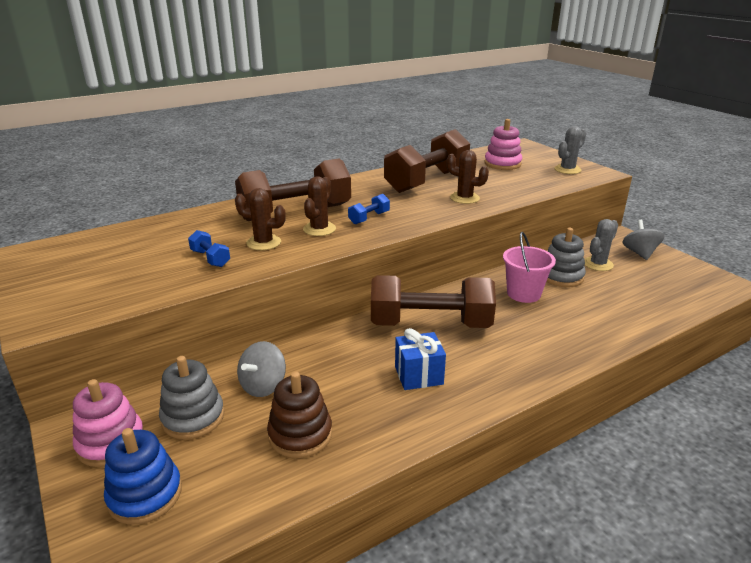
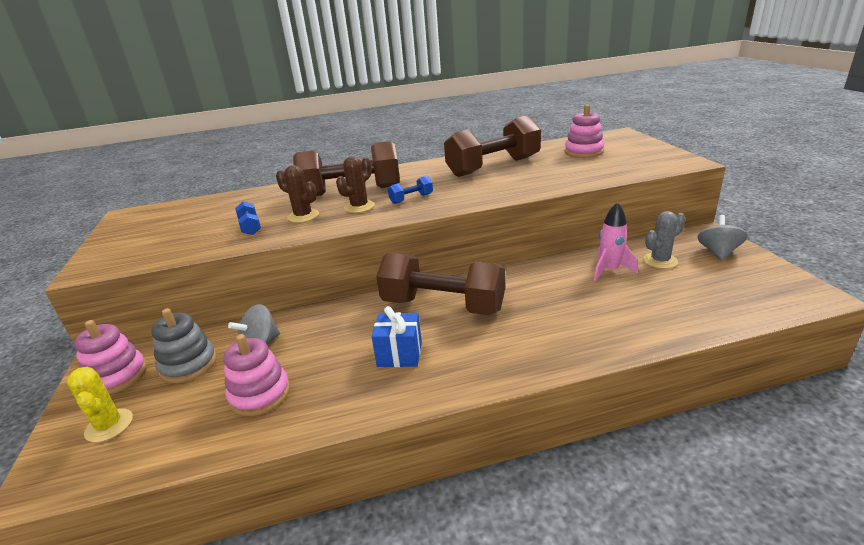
camera: 20 degrees right, 0 degrees up
(145, 495) = (109, 425): blue stacking toy -> yellow cactus
(300, 434) = (260, 394): brown stacking toy -> pink stacking toy
(464, 198) = (518, 184): brown cactus -> none
(523, 294) = (557, 285): pink bucket -> none
(561, 276) = (609, 270): grey stacking toy -> pink rocket
(567, 170) = (651, 158): grey cactus -> none

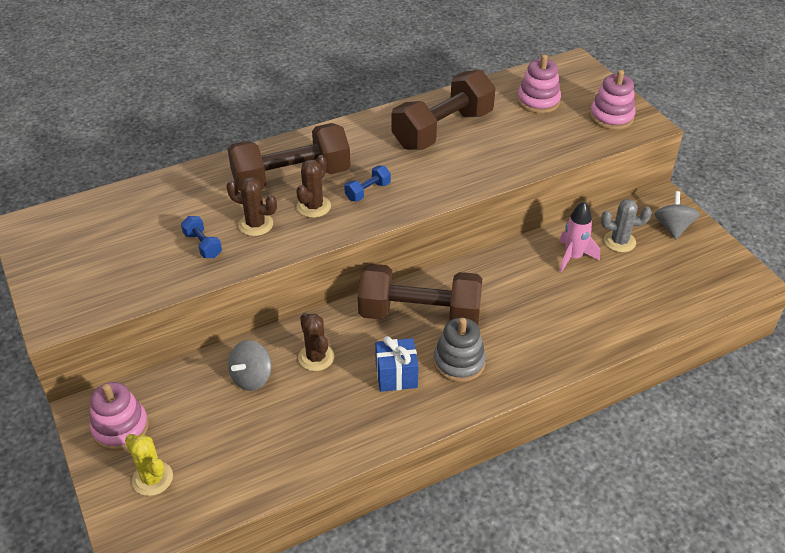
camera: 15 degrees left, 15 degrees up
(188, 365) = (189, 407): grey stacking toy -> grey stacking toy (459, 362)
(260, 394) = (281, 431): pink stacking toy -> pink stacking toy (611, 117)
(328, 333) = (316, 357): none -> brown cactus
(660, 261) = (619, 241): grey cactus -> grey cactus turned 45 degrees clockwise

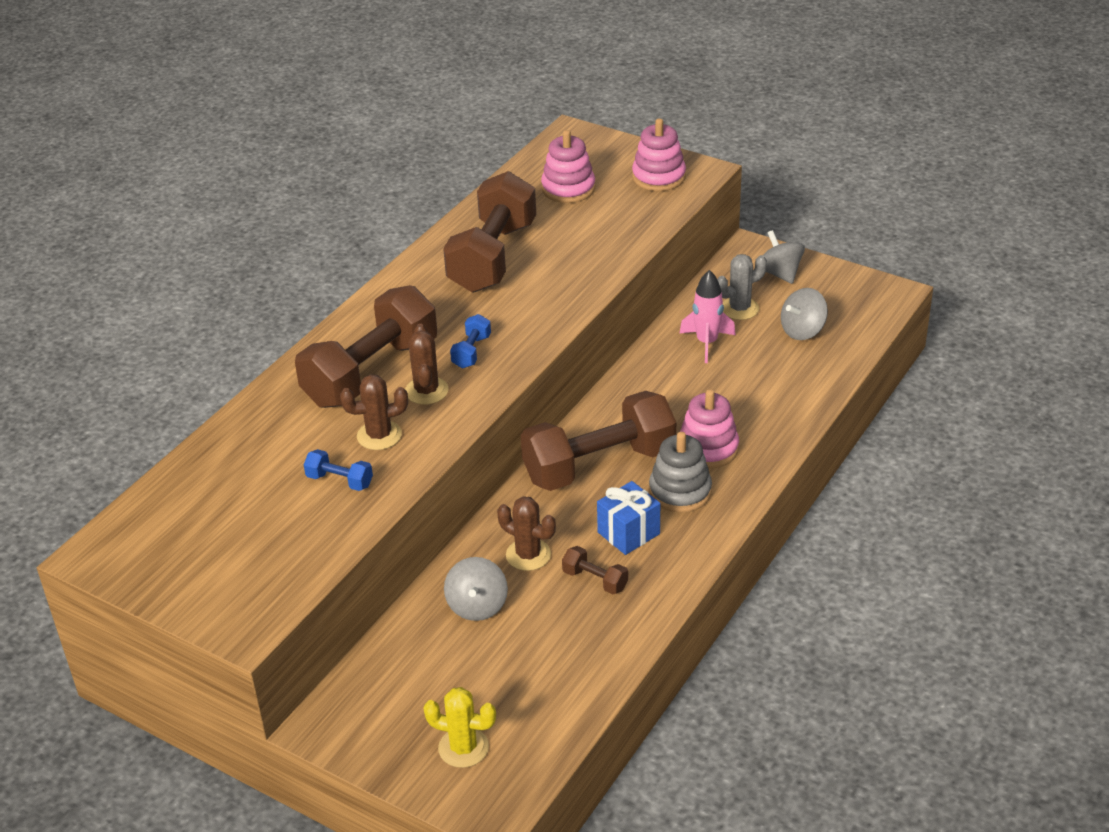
camera: 30 degrees left, 5 degrees down
(120, 428) = (378, 721): pink stacking toy -> pink stacking toy (708, 448)
(343, 400) = (595, 580): none -> brown dumbbell
(654, 279) = (802, 331): none -> grey spinning top

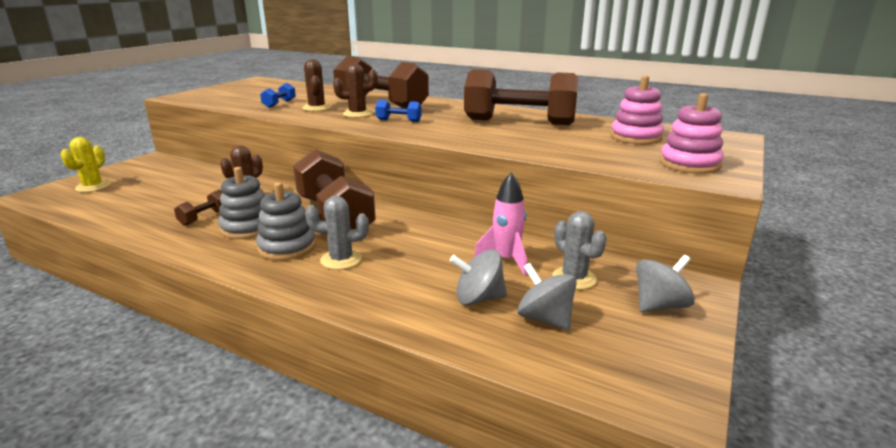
camera: 85 degrees right, 15 degrees down
(477, 606) = (210, 186): grey spinning top -> grey spinning top (478, 298)
(628, 533) = (248, 228): blue gift -> grey stacking toy
(708, 448) = (341, 260): pink stacking toy -> grey cactus

